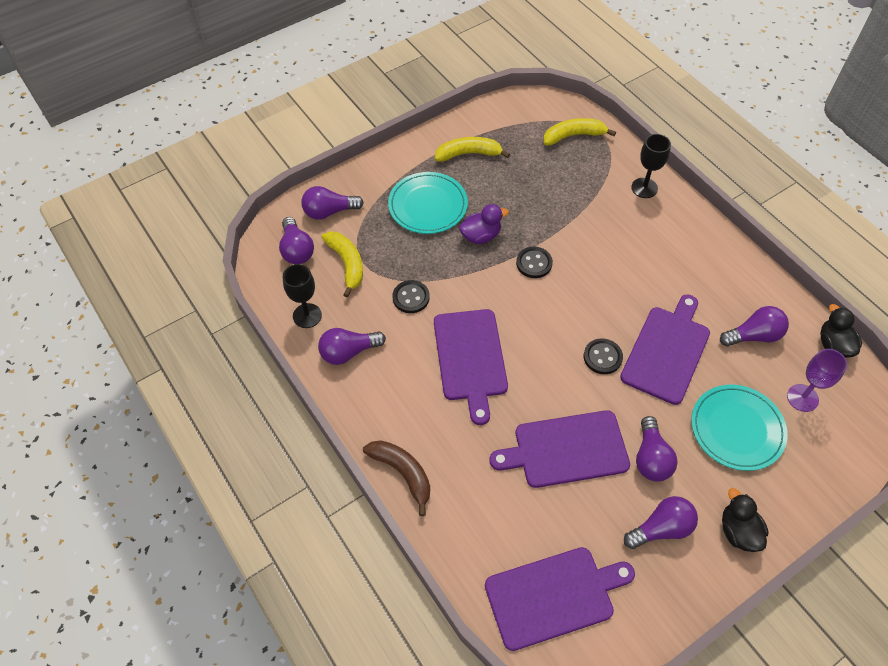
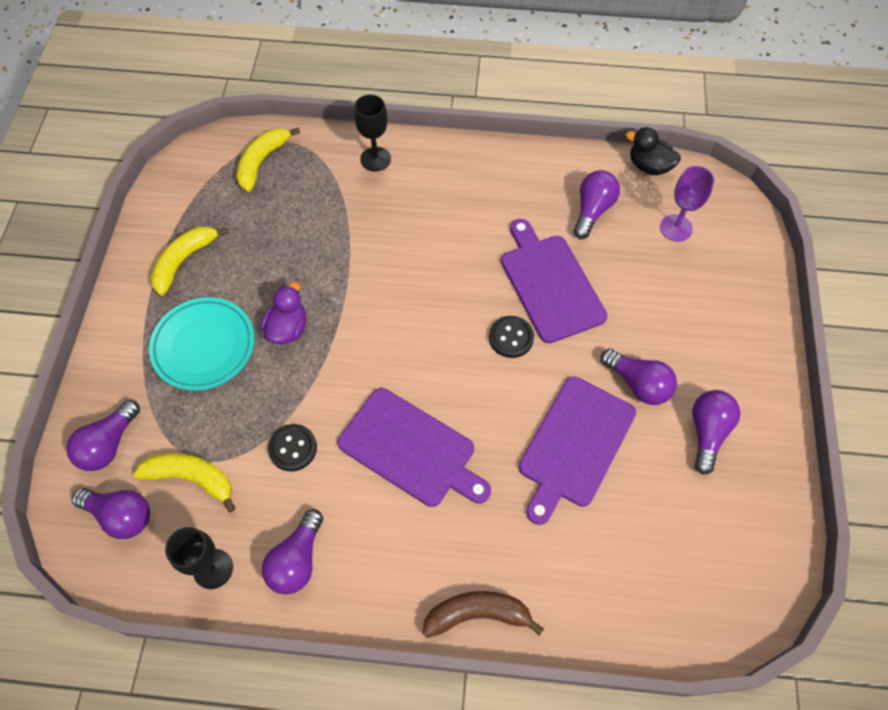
camera: 50 degrees left, 5 degrees up
(534, 263) = (363, 310): black button -> none
(554, 596) = (704, 575): purple cutting board -> none
(737, 429) = (664, 297): turquoise plate -> none
(738, 531) = (753, 376): black duck -> none

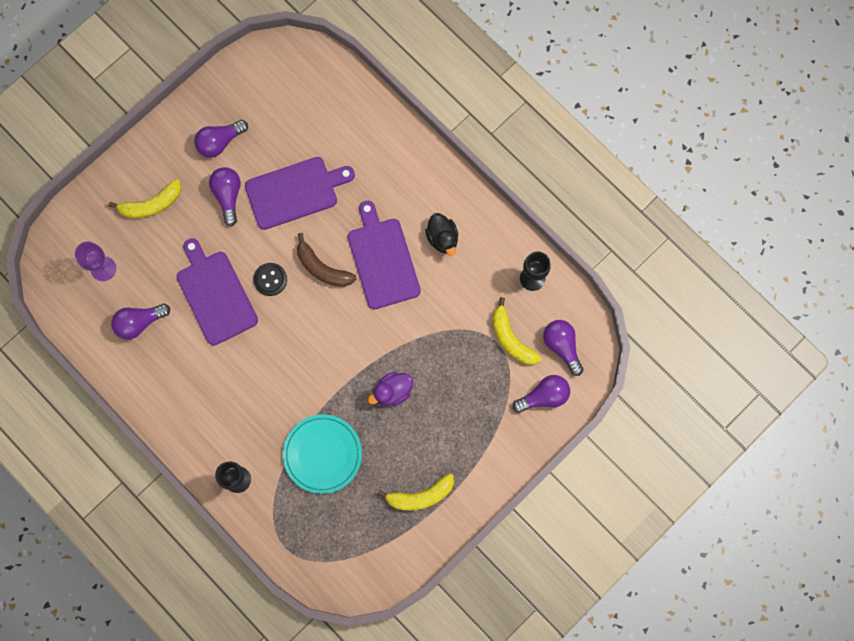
camera: 140 degrees left, 15 degrees up
(203, 346) = (450, 420): turquoise plate -> turquoise plate (322, 454)
(262, 162) = (313, 541): yellow banana -> yellow banana (151, 204)
(293, 448) = (445, 312): black button -> none
(297, 560) = (487, 248): purple light bulb -> none
(478, 614) = (419, 152): brown banana -> brown banana (322, 268)
(550, 284) = (215, 294): purple cutting board -> purple cutting board turned 135 degrees clockwise
(649, 166) = (70, 324): black duck -> black duck (442, 238)

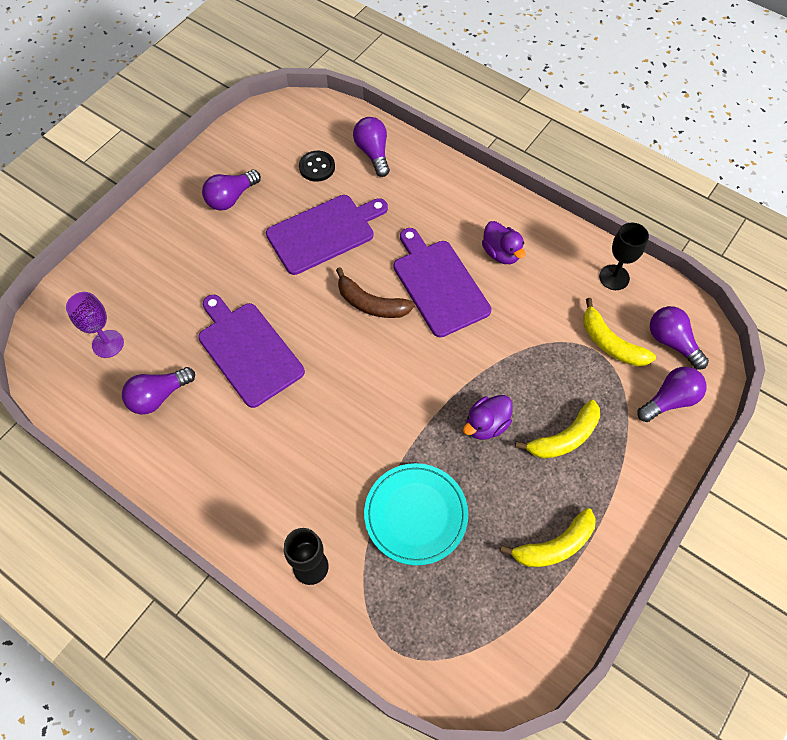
camera: 10 degrees left, 15 degrees down
(151, 204) = (159, 269): yellow banana -> yellow banana (564, 437)
(228, 196) = (248, 247): purple light bulb -> purple light bulb (373, 153)
(270, 279) = (312, 325): black button -> black button (317, 167)
(442, 238) = (501, 253): black duck -> purple duck

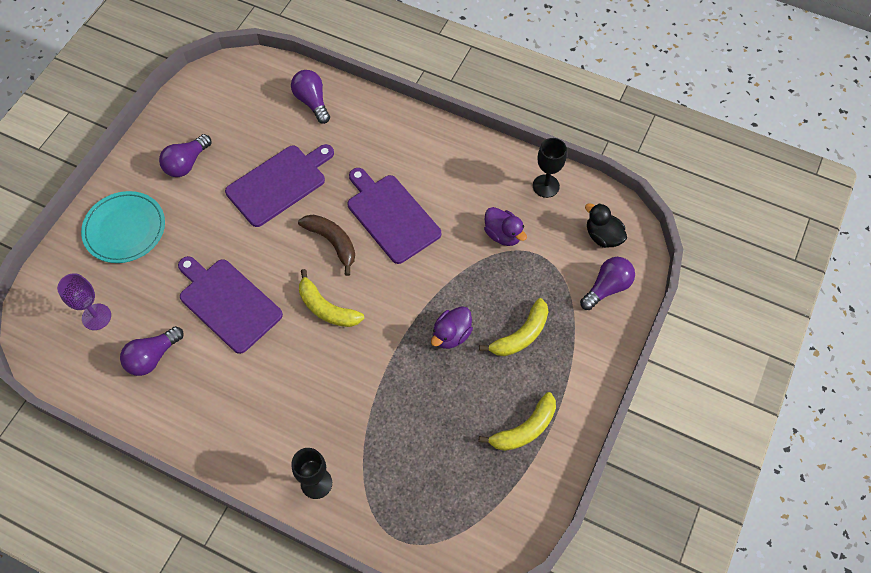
camera: 10 degrees left, 0 degrees up
(317, 167) = (262, 123): black button -> none
(371, 303) = (332, 242): brown banana -> brown banana turned 150 degrees counterclockwise
(416, 515) = (401, 423): turquoise plate -> turquoise plate (125, 229)
(501, 253) = (443, 179): purple duck -> purple duck (503, 235)
(610, 343) = (550, 245): yellow banana -> yellow banana (326, 308)
(671, 342) = (603, 236): purple light bulb -> black duck

